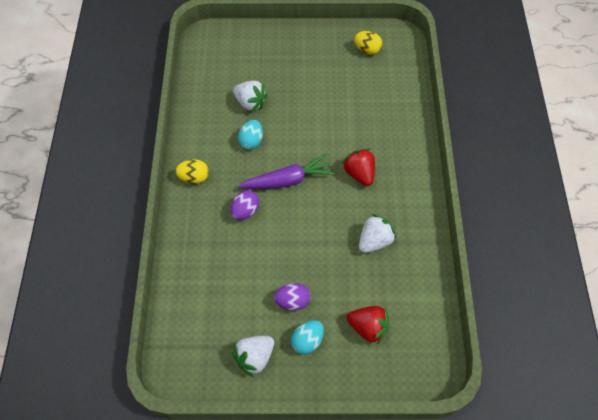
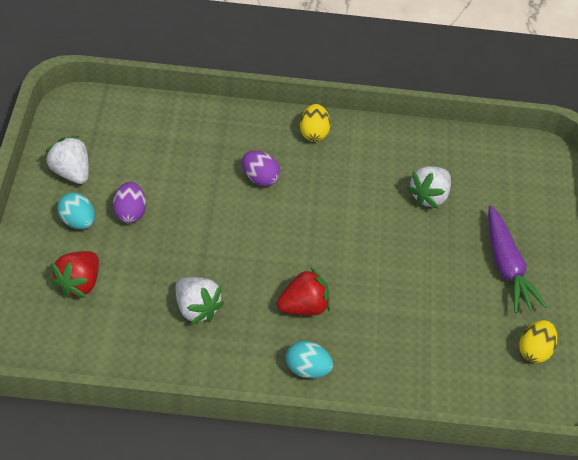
camera: 90 degrees right, 10 degrees down
(251, 141) = (365, 192): turquoise egg -> turquoise egg (307, 369)
(287, 180) = (301, 225): purple carrot -> purple carrot (506, 266)

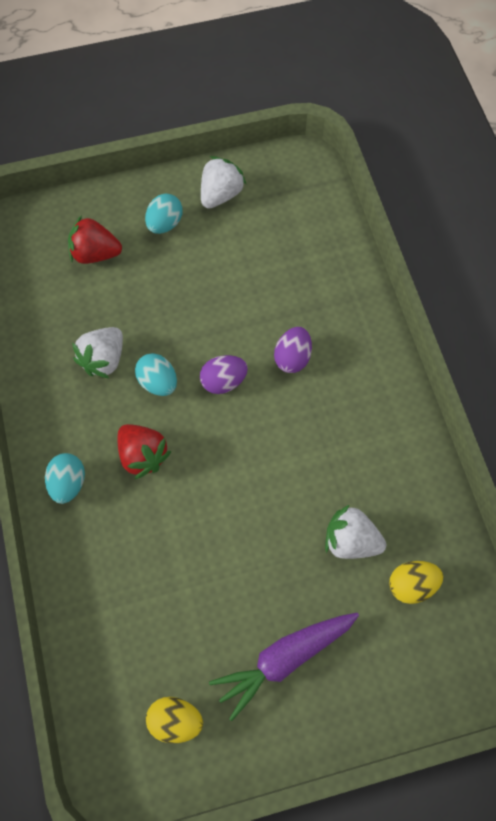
camera: 75 degrees right, 15 degrees up
(130, 213) = (194, 261): purple egg -> purple egg (223, 381)
(239, 275) = (158, 382): none -> turquoise egg
(313, 133) = (384, 389): yellow egg -> yellow egg (411, 585)

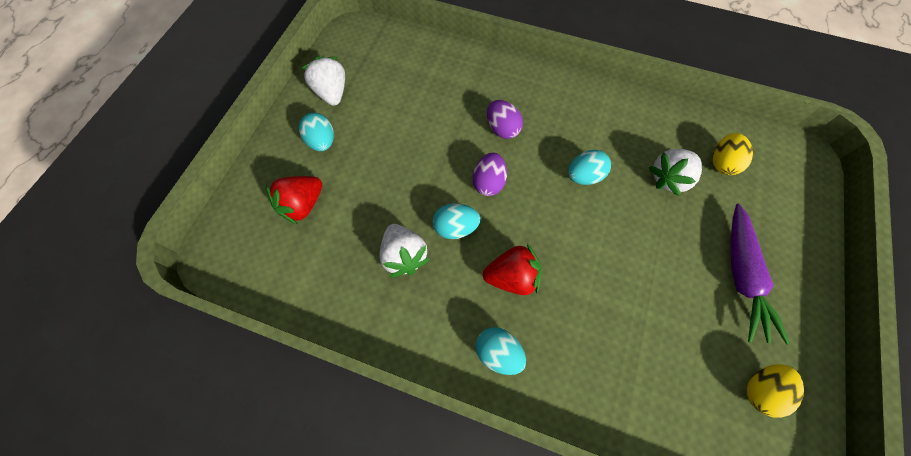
camera: 55 degrees left, 0 degrees up
(293, 460) = (584, 176): none -> turquoise egg

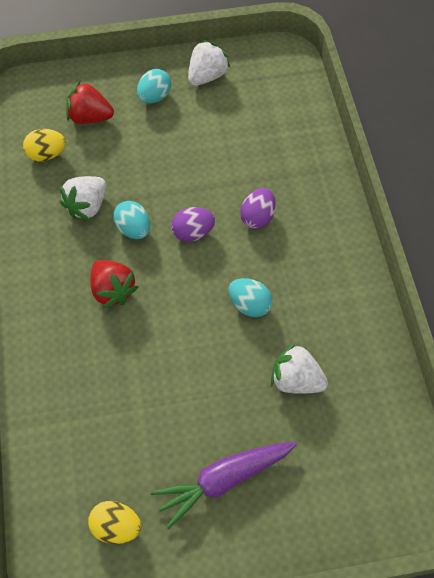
camera: 60 degrees right, 5 degrees down
(498, 353) = (43, 309): turquoise egg -> none
(722, 163) = (349, 424): yellow egg -> yellow egg (47, 154)

